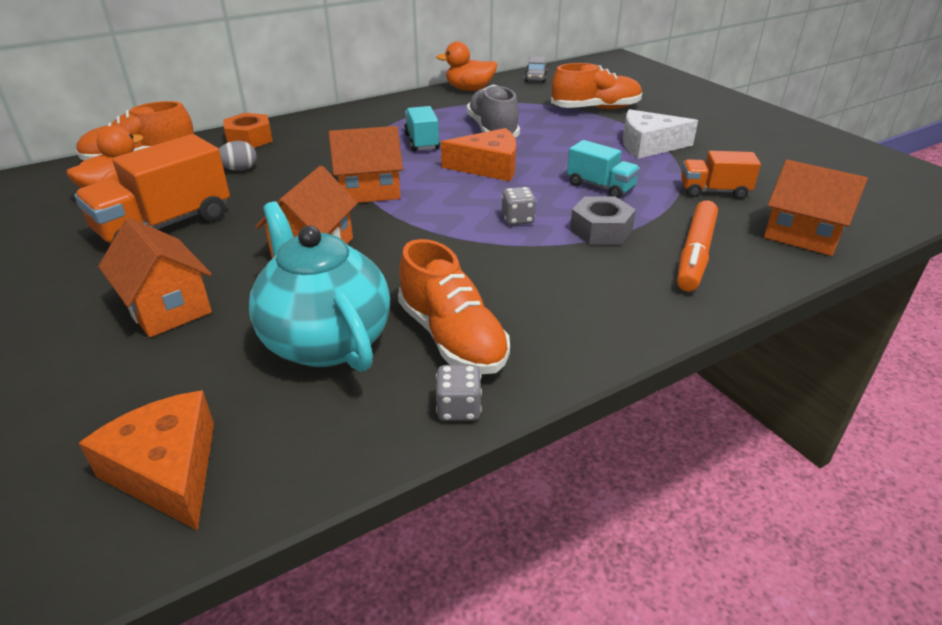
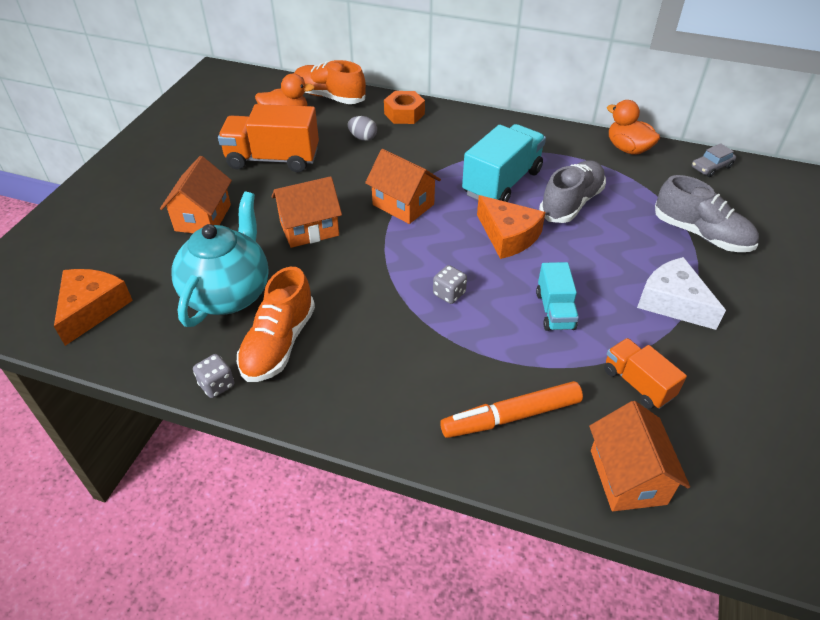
camera: 50 degrees right, 10 degrees up
(421, 142) = (502, 182): turquoise truck -> turquoise truck, size x1.74
(595, 109) = (701, 234): orange shoe -> grey shoe
(601, 230) = (485, 345): grey nut -> none

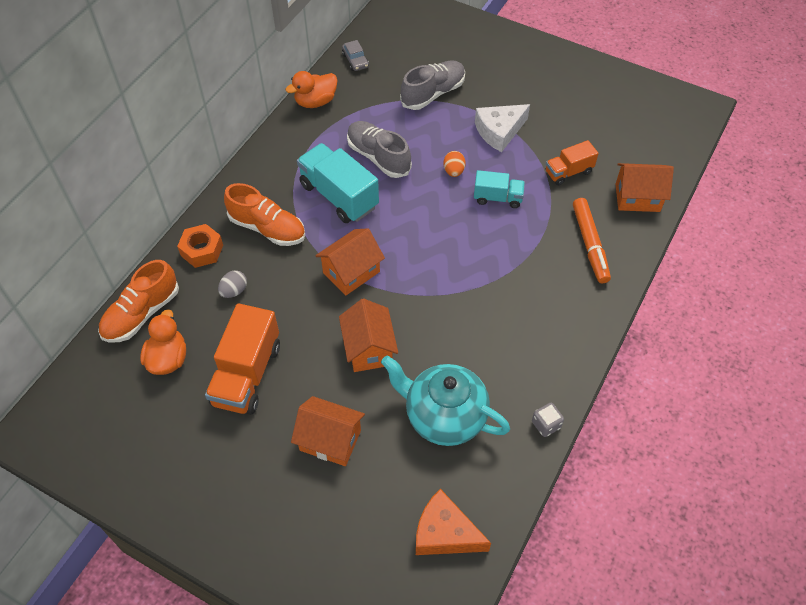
camera: 80 degrees left, 10 degrees up
(279, 343) = (507, 379): orange shoe -> orange shoe (267, 228)
(449, 294) = (470, 258): grey dice -> none
(508, 236) = (410, 207): orange cheese -> none
(580, 266) = (453, 171): none -> orange egg

